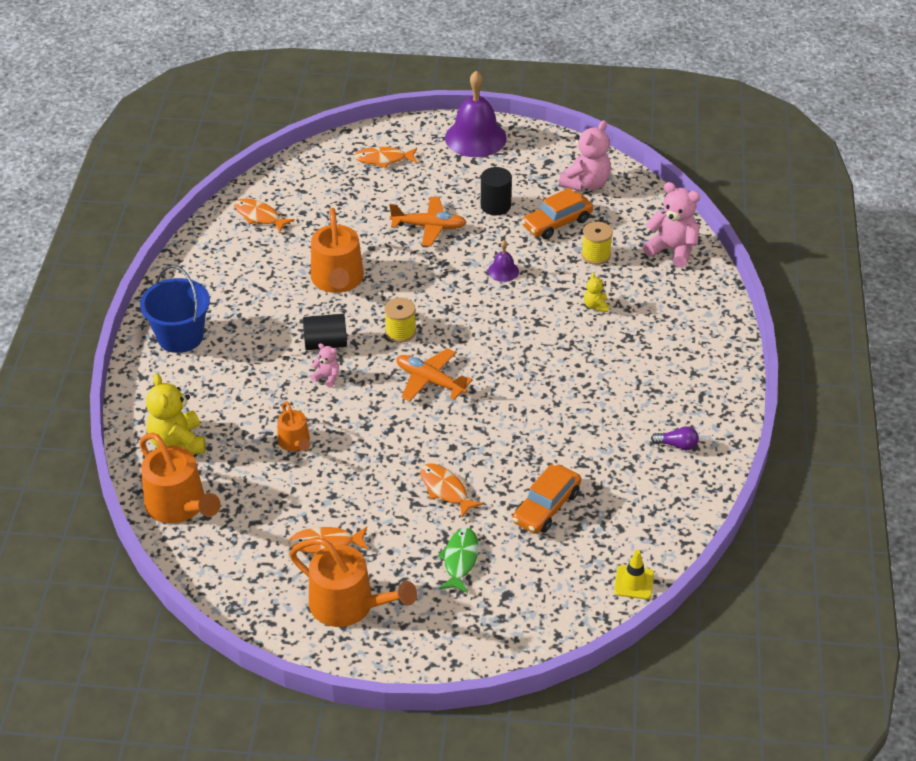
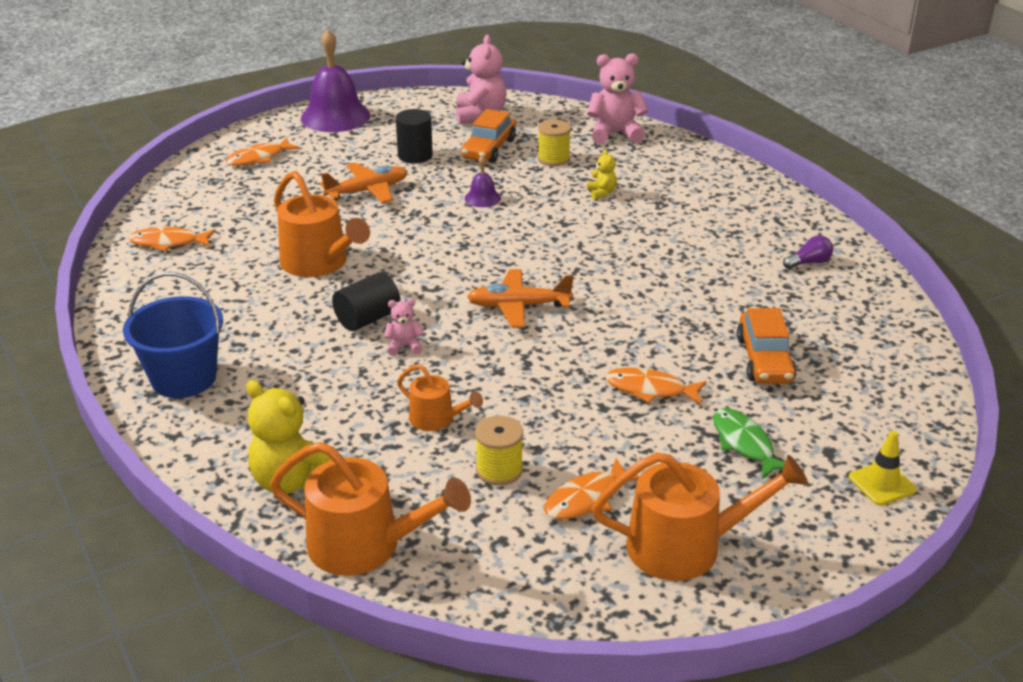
camera: 35 degrees left, 10 degrees down
(400, 332) = (438, 279): yellow spool -> yellow spool (499, 470)
(596, 306) = (601, 193): yellow teddy bear -> yellow teddy bear turned 150 degrees counterclockwise
(633, 582) = (924, 383): yellow traffic cone -> yellow traffic cone (882, 483)

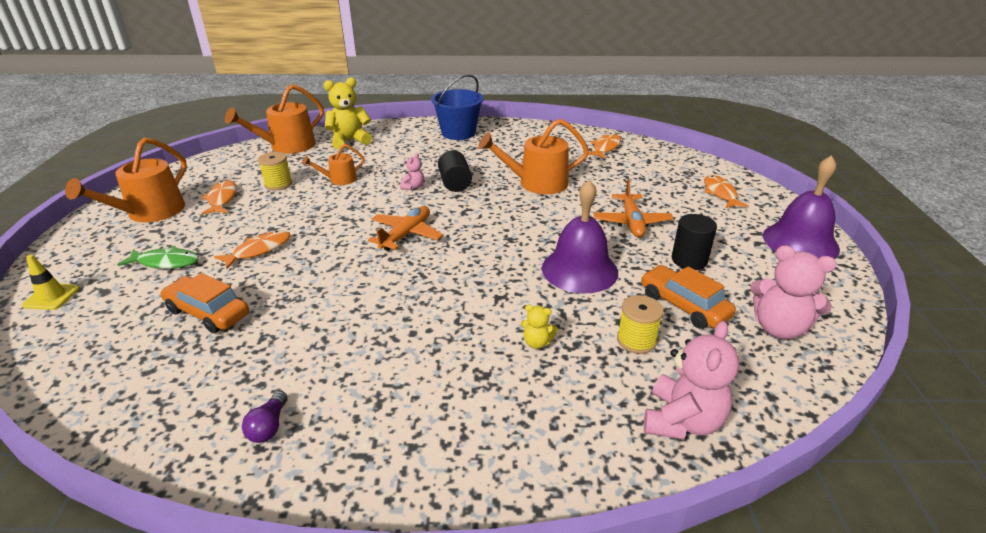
camera: 120 degrees right, 0 degrees up
(482, 198) = (579, 269): purple bell -> purple bell, size x2.15

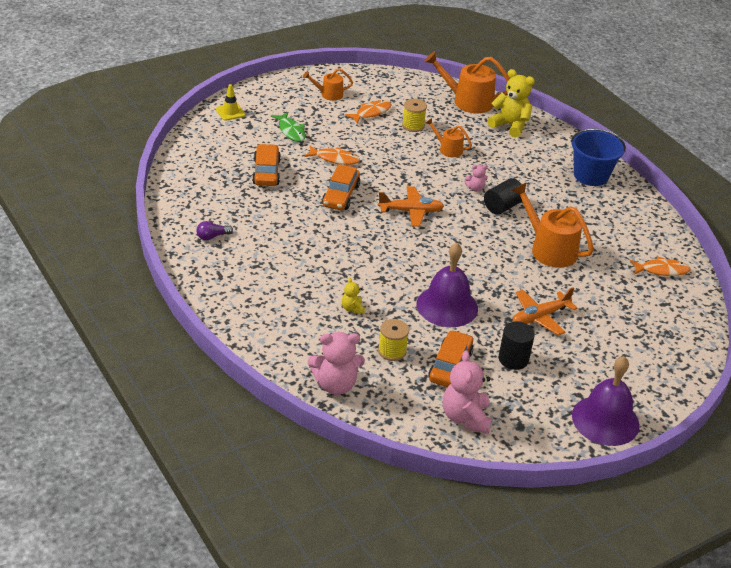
camera: 55 degrees right, 5 degrees up
(150, 212) = (329, 94): orange watering can -> orange watering can, size x0.55
(326, 271) = (340, 196): none -> orange car
(720, 193) = (646, 360): orange fish -> none

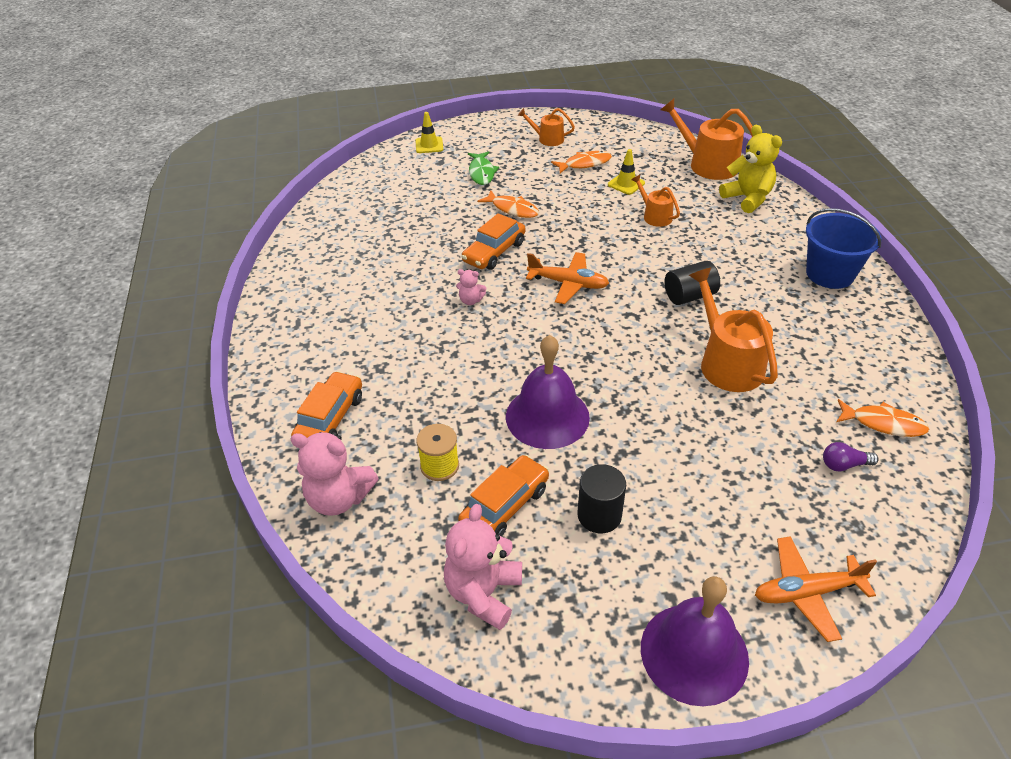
camera: 25 degrees right, 5 degrees up
(212, 236) = (319, 277): purple light bulb -> purple light bulb (844, 465)
(266, 172) = (426, 213): orange car -> orange car (330, 418)
(352, 308) = (424, 396): yellow teddy bear -> none
(413, 126) = (626, 184): yellow spool -> yellow traffic cone
(475, 188) = (665, 268): pink teddy bear -> pink teddy bear (471, 300)
(539, 317) = (668, 458): orange plane -> orange plane (806, 592)

